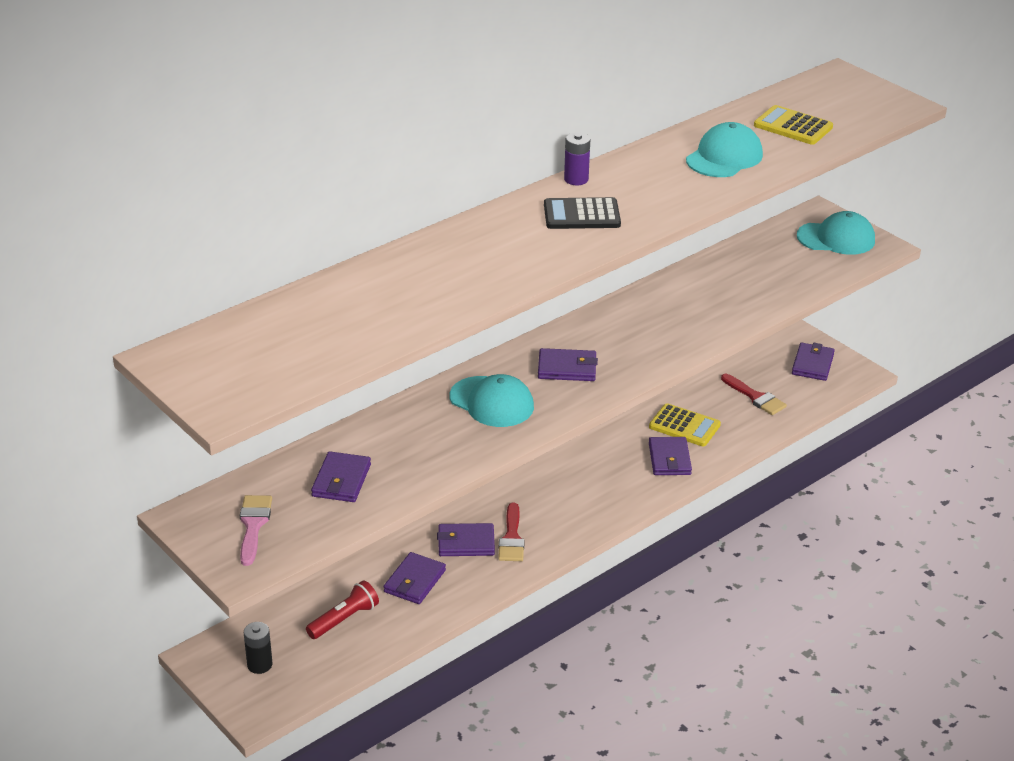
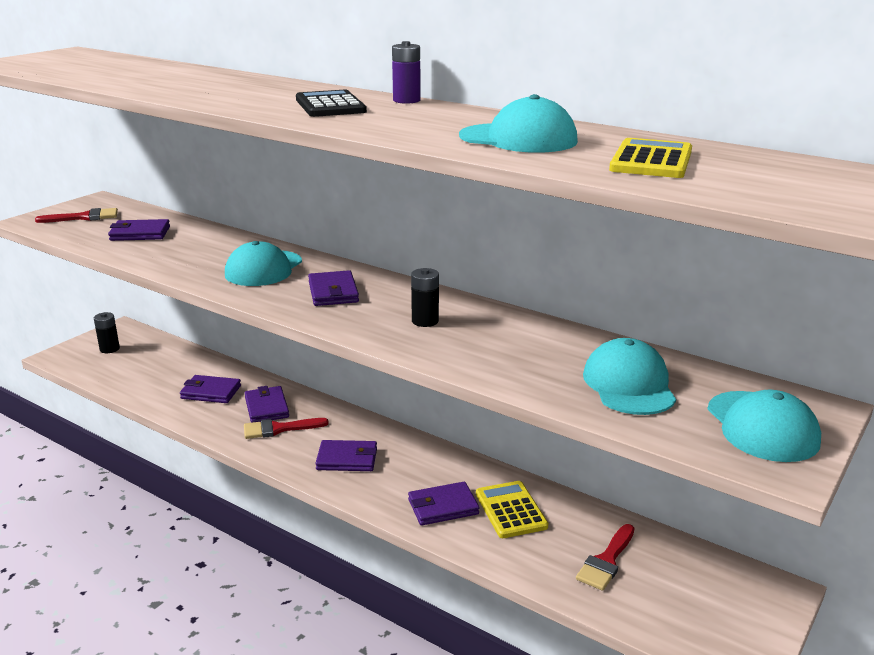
camera: 75 degrees right, 10 degrees down
(253, 525) = (84, 217): pink brush -> red brush
(344, 619) = (161, 371): red flashlight -> none
(645, 331) = (425, 321): none -> black battery
(684, 426) = (511, 510): yellow calculator -> yellow calculator turned 150 degrees clockwise
(773, 268) = (629, 385): none -> turquoise cap
(812, 364) = (723, 608): purple wallet -> purple wallet (347, 459)

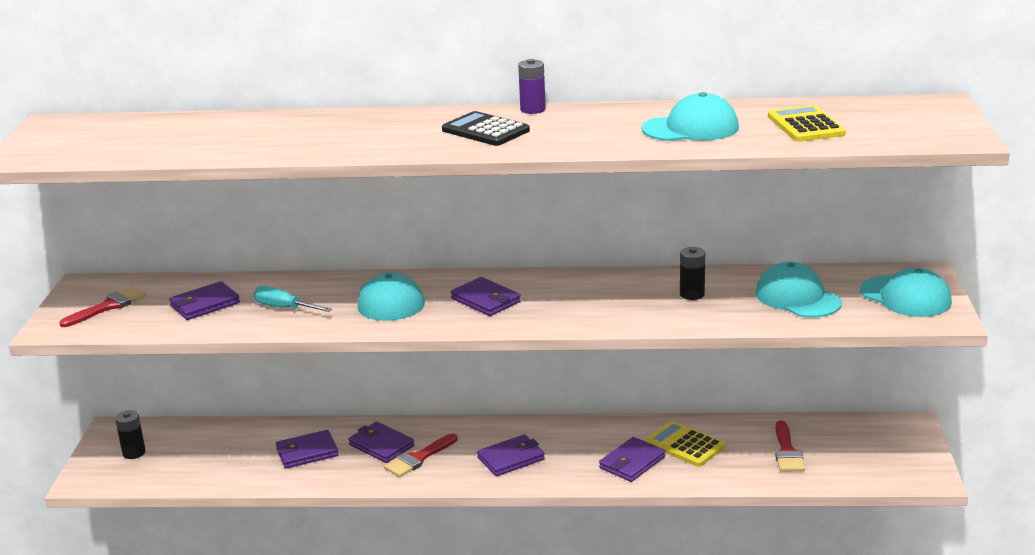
camera: 30 degrees left, 0 degrees up
(183, 252) = (285, 308): none -> turquoise screwdriver
(425, 321) = (595, 299): black battery -> black battery (692, 294)

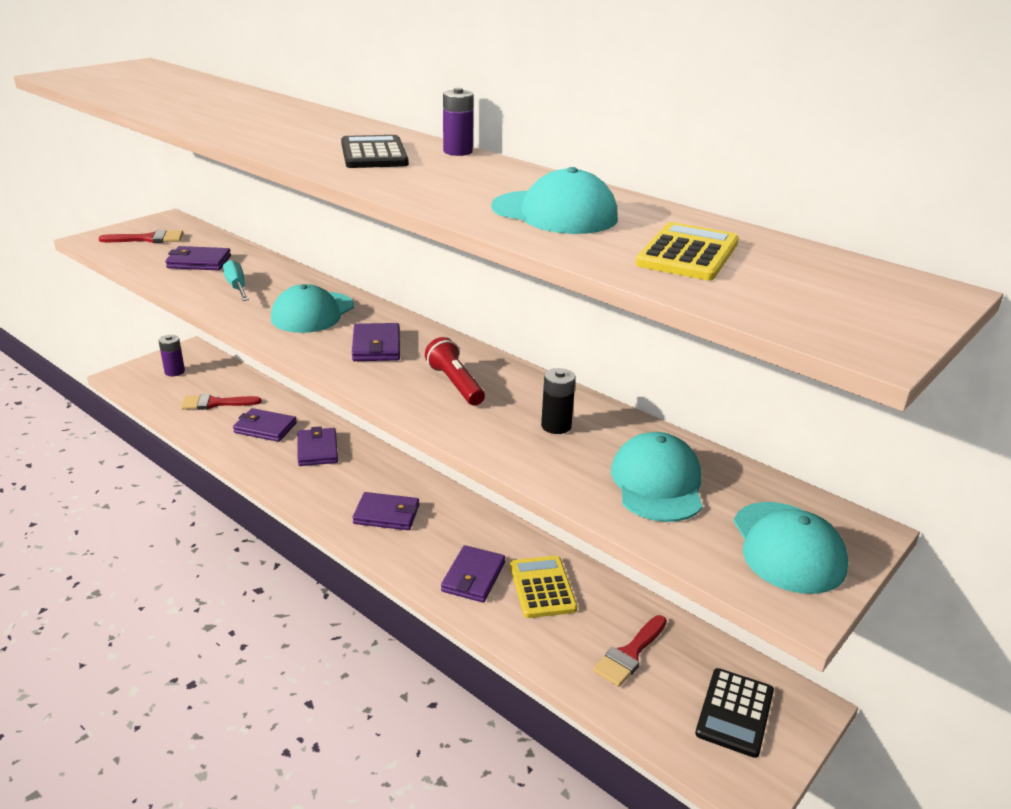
camera: 35 degrees right, 5 degrees up
(134, 453) = (174, 372): black battery -> purple battery
(418, 458) = (325, 475): red brush -> red brush (215, 403)
(586, 299) = (455, 384): none -> red flashlight
(632, 463) = (473, 577): purple wallet -> purple wallet turned 60 degrees counterclockwise
(880, 448) = (734, 712): none -> black calculator

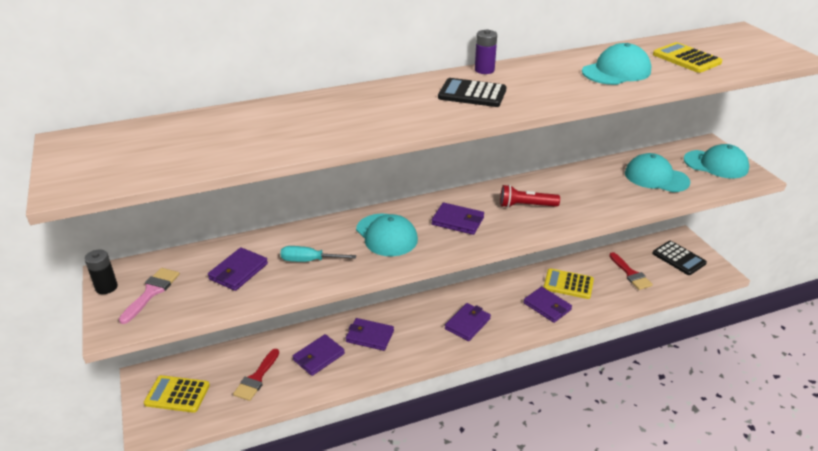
camera: 60 degrees left, 5 degrees up
(148, 239) = (151, 292): red brush -> pink brush
(174, 372) = (177, 394): purple battery -> yellow calculator
(556, 426) = (590, 188): black battery -> black battery (106, 287)

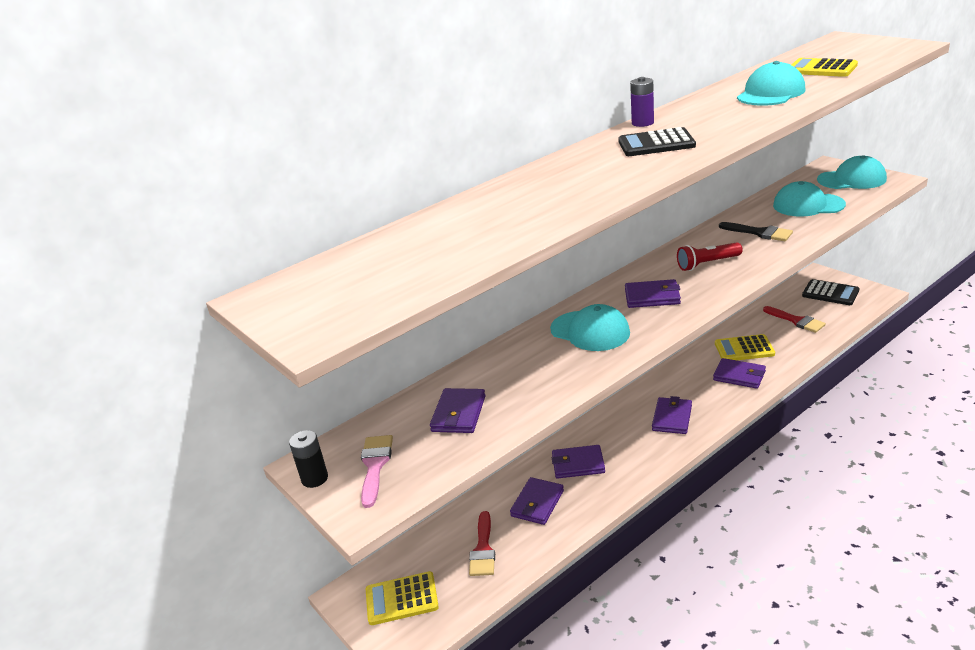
camera: 15 degrees left, 5 degrees down
(309, 260) = (529, 379): turquoise screwdriver -> none
(593, 191) = (760, 233): none -> black brush

